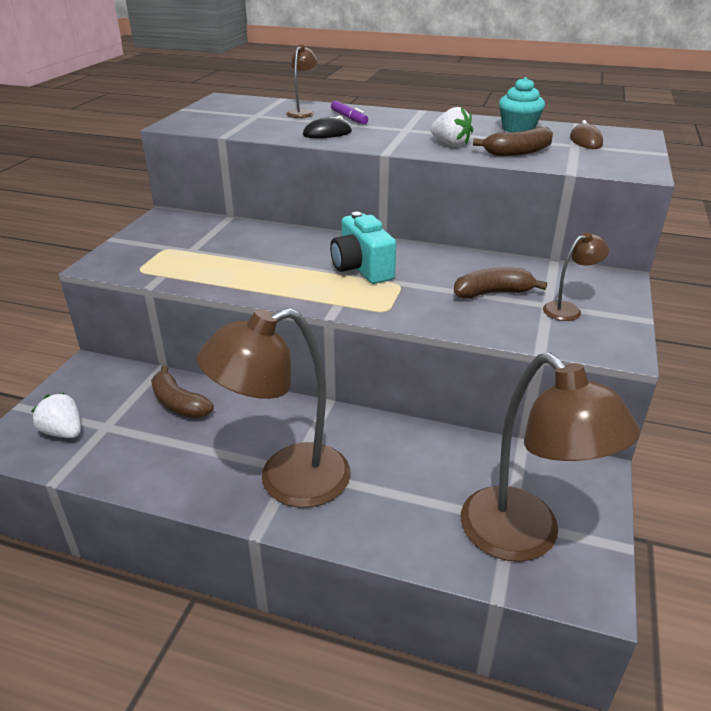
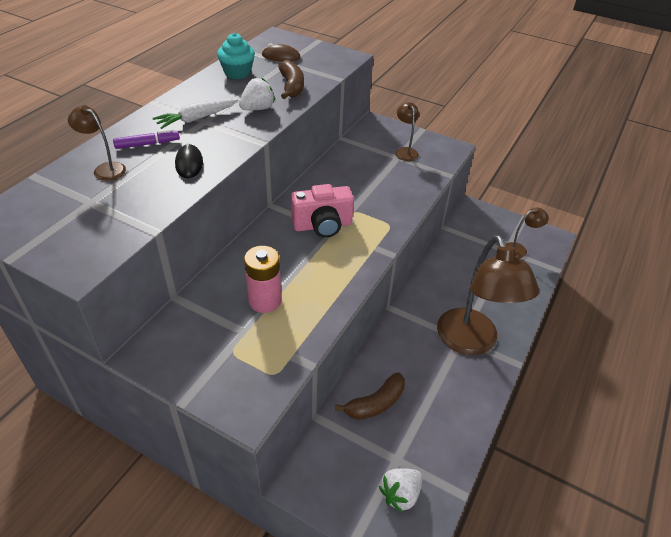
camera: 80 degrees left, 10 degrees up
(232, 254) = (265, 301): none -> pink battery
(361, 268) = (322, 225): turquoise camera -> pink camera
(407, 126) = (196, 119): none -> white carrot
(492, 293) = (377, 174): brown banana -> none
(524, 538) = (519, 249): brown lamp -> brown lamp, size x0.45

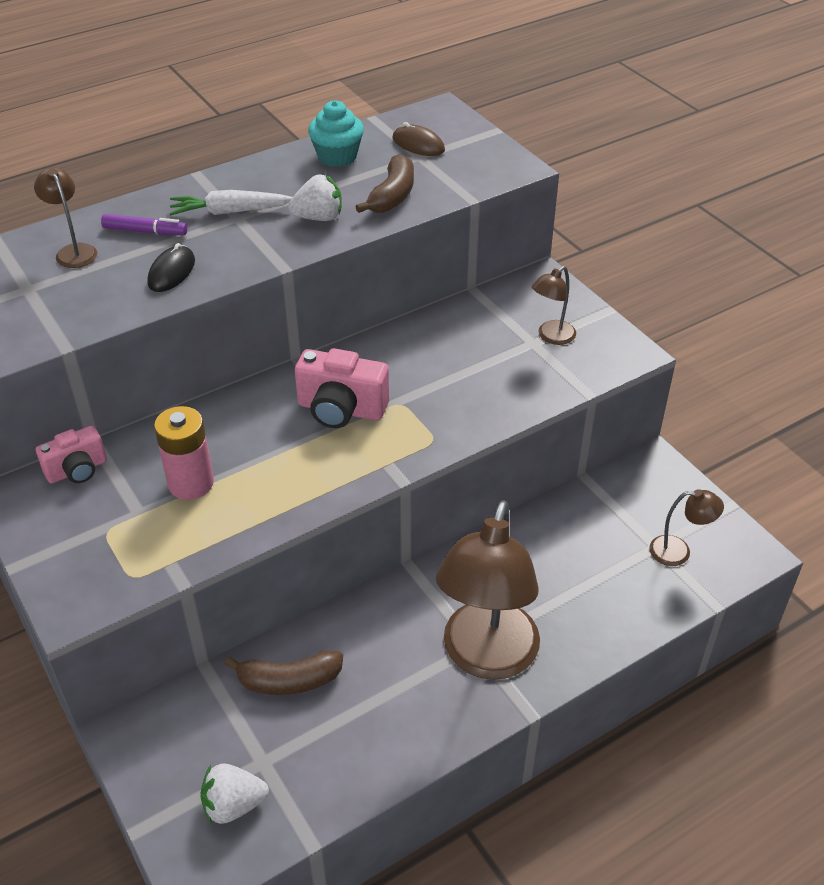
camera: 30 degrees right, 0 degrees up
(179, 320) = (77, 470): none -> pink camera
(405, 151) = (551, 337): brown lamp -> brown lamp turned 150 degrees counterclockwise

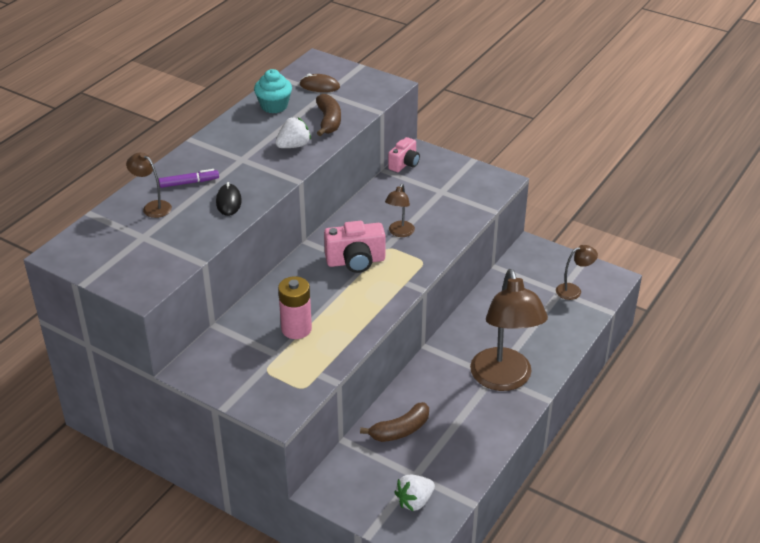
camera: 25 degrees left, 5 degrees down
(77, 470) = (218, 344): pink camera -> pink camera (404, 164)
(230, 212) = (234, 157): white carrot -> none
(551, 337) = (450, 185): brown lamp -> brown lamp (399, 233)

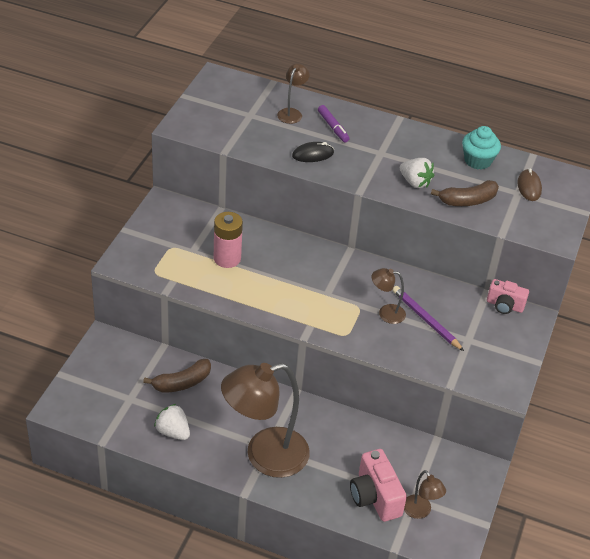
camera: 75 degrees right, 5 degrees up
(355, 261) = (331, 286): pink camera -> pink camera (375, 497)
(400, 430) = (182, 383): brown banana -> brown banana turned 75 degrees counterclockwise
(413, 211) = (426, 320): none -> purple pencil
(414, 501) = (100, 401): white strawberry -> white strawberry (173, 432)

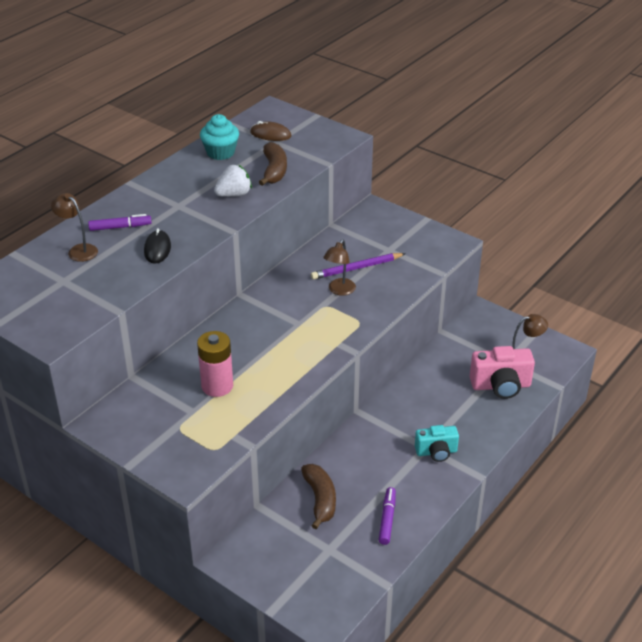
camera: 70 degrees left, 5 degrees down
(173, 432) = (387, 519): white strawberry -> purple marker
(264, 456) = (436, 452): brown lamp -> turquoise camera
(504, 305) = (354, 219): pink camera -> none

